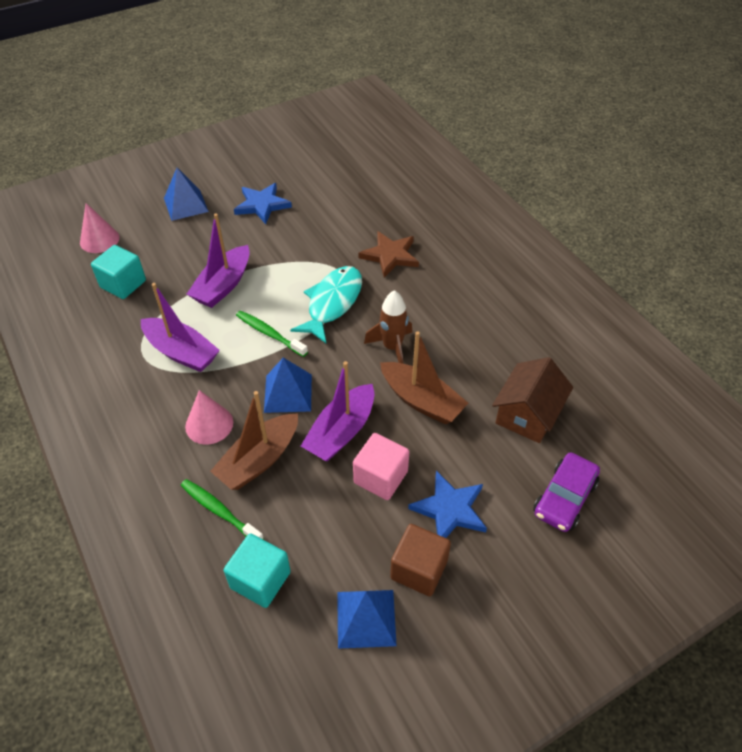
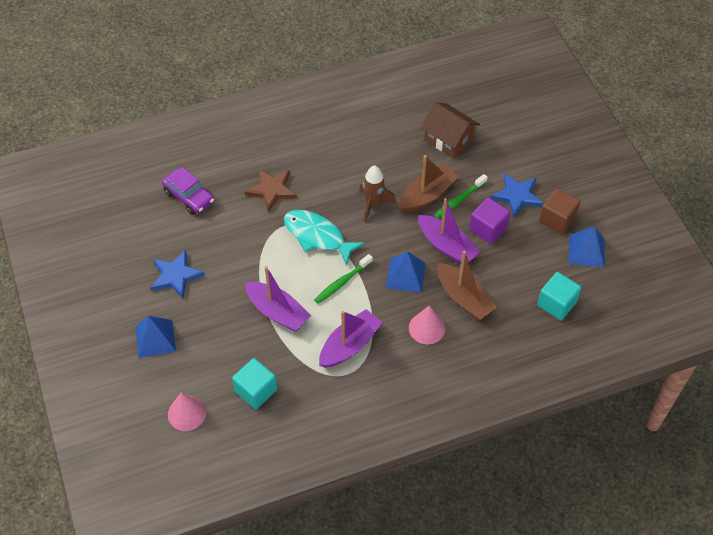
camera: 80 degrees left, 5 degrees up
(220, 511) = (503, 324): green toothbrush -> green toothbrush (459, 200)
(380, 477) = (488, 229): pink cube -> purple cube
(564, 498) = (516, 137): purple car -> purple car (189, 197)

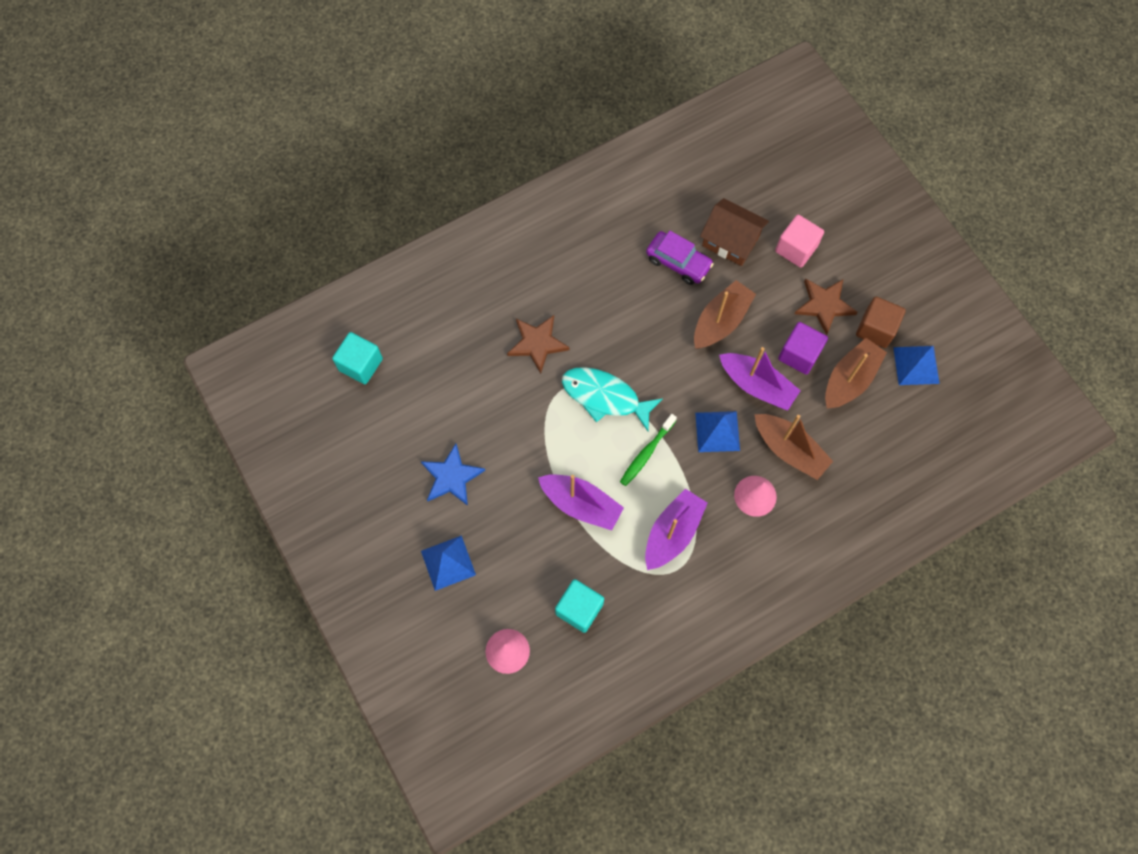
camera: 10 degrees left, 15 degrees up
(189, 197) = (441, 368): purple car -> purple car (678, 262)
(373, 204) = (661, 343): brown rocket -> none
(459, 200) = (759, 321): green toothbrush -> none
(502, 152) = (796, 249): none -> pink cube
(517, 196) = (824, 305): blue star -> brown star
(527, 253) = (850, 379): none -> brown boat
(556, 304) = (894, 439): turquoise cube -> turquoise cube (360, 364)

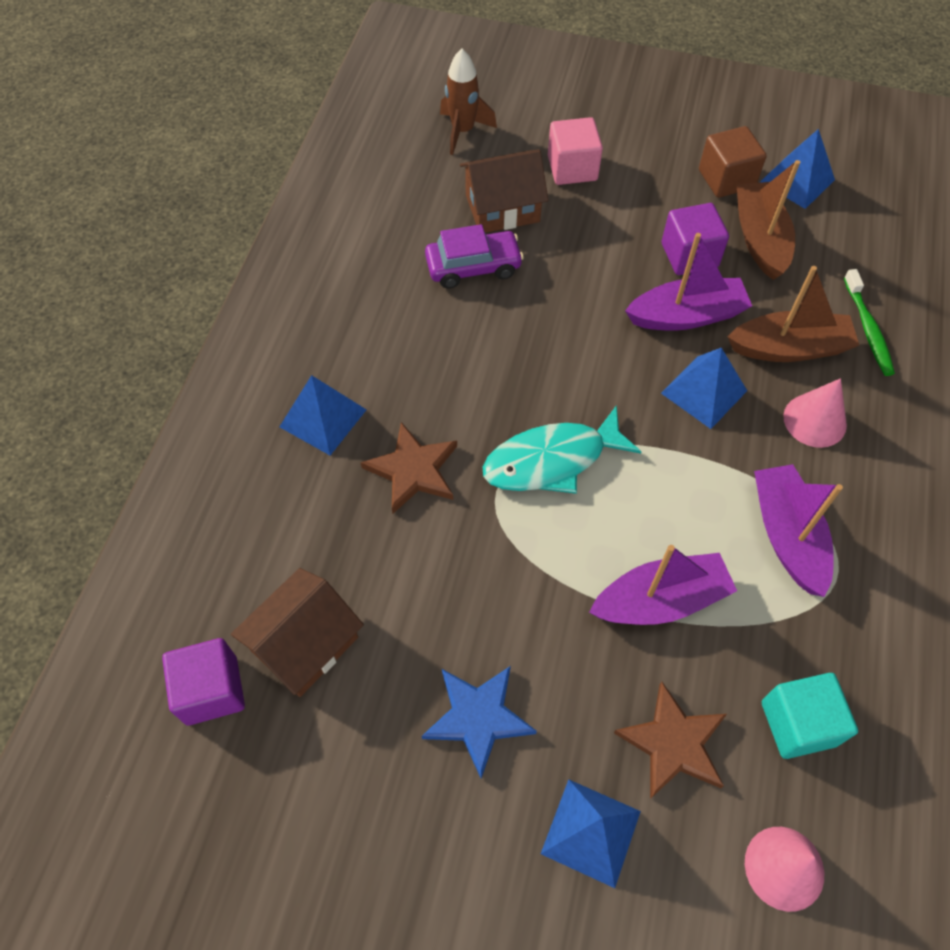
camera: 45 degrees left, 10 degrees down
(360, 364) = (211, 690): turquoise cube -> purple cube
(414, 380) = (305, 644): none -> brown house
(523, 280) = (323, 418): none -> blue pyramid
(647, 453) = (662, 477): green toothbrush -> green toothbrush (867, 328)
(721, 321) = (580, 286): brown boat -> none
(761, 174) = (463, 131): none -> brown rocket
(824, 305) = (657, 195): brown star -> brown star (673, 743)

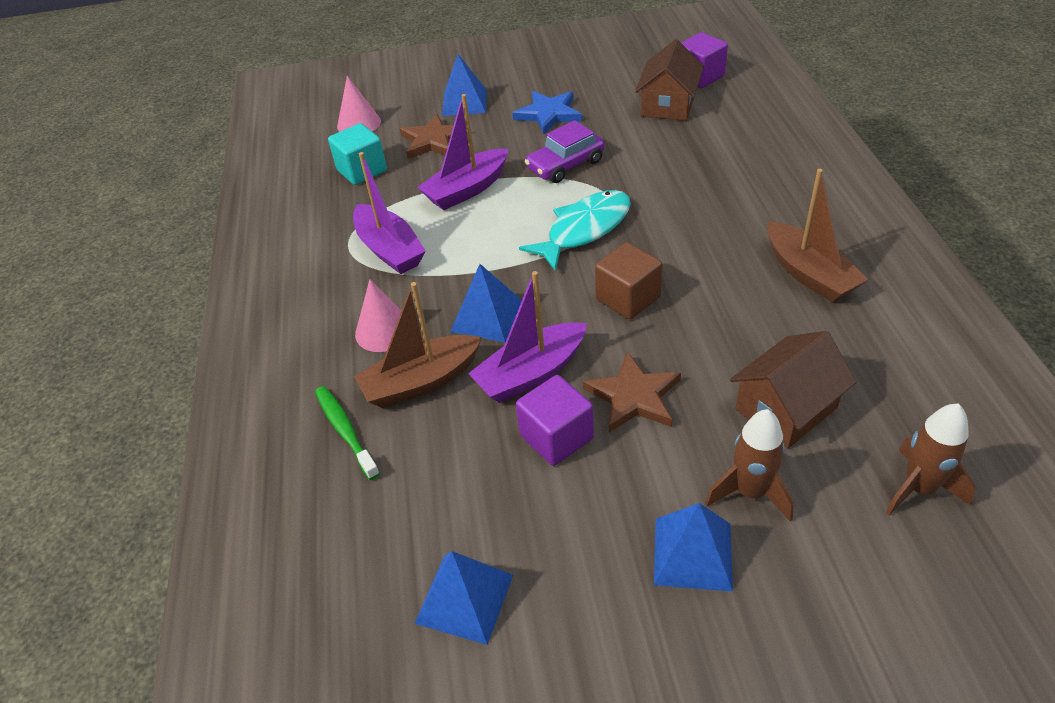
camera: 160 degrees right, 15 degrees down
(323, 418) = (771, 193): blue pyramid -> blue pyramid (693, 553)
(413, 470) = (678, 190): brown star -> brown star (634, 397)
(473, 267) = (761, 338): purple car -> purple car (565, 165)
(572, 168) = (750, 492): pink cube -> brown rocket
(726, 179) = (557, 560): brown cube -> brown cube (628, 298)
(760, 239) = (486, 489): brown boat -> brown boat (809, 274)

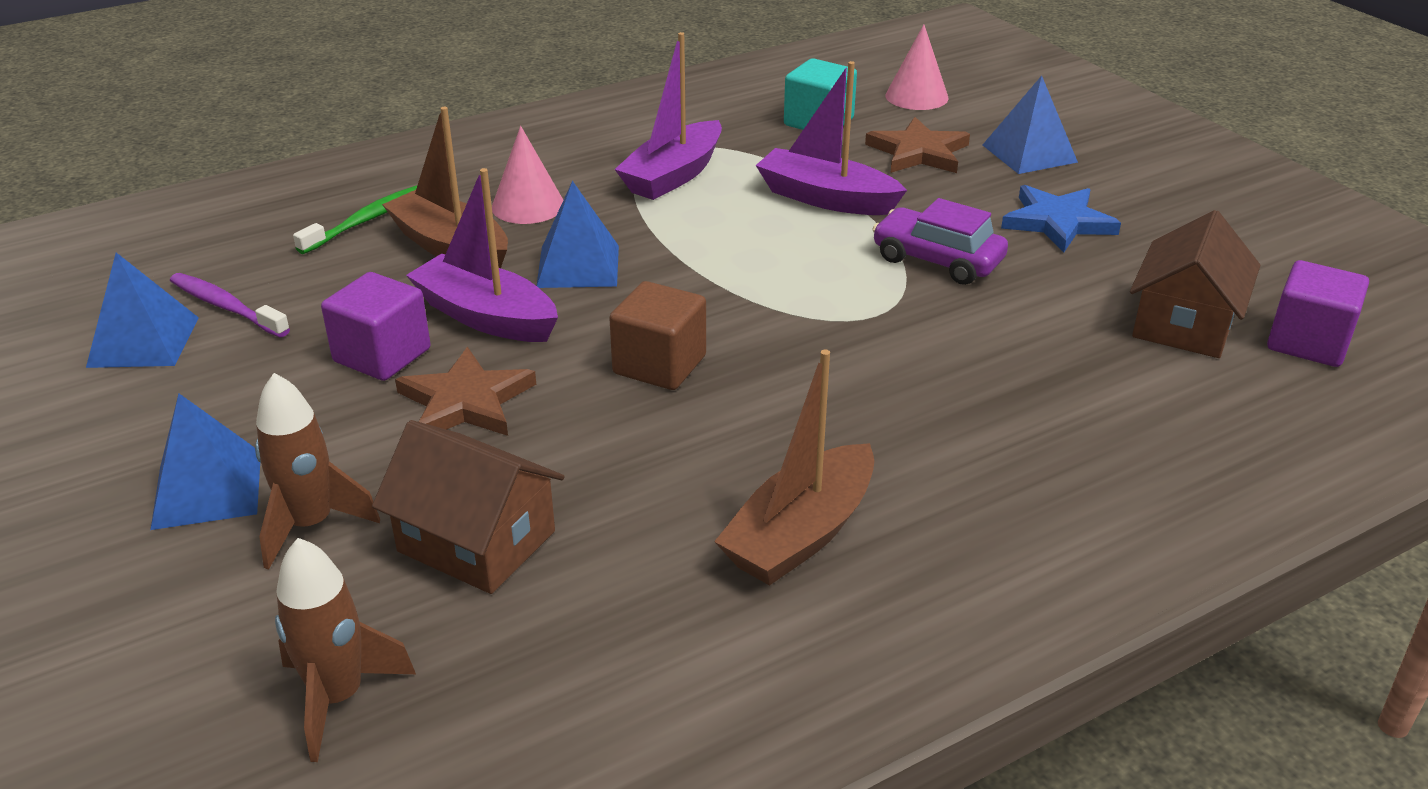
camera: 65 degrees right, 10 degrees down
(437, 535) = (227, 307): none -> purple toothbrush
(584, 230) = (793, 303): turquoise fish -> none
(668, 105) = (1184, 323): brown house -> brown house turned 60 degrees counterclockwise

